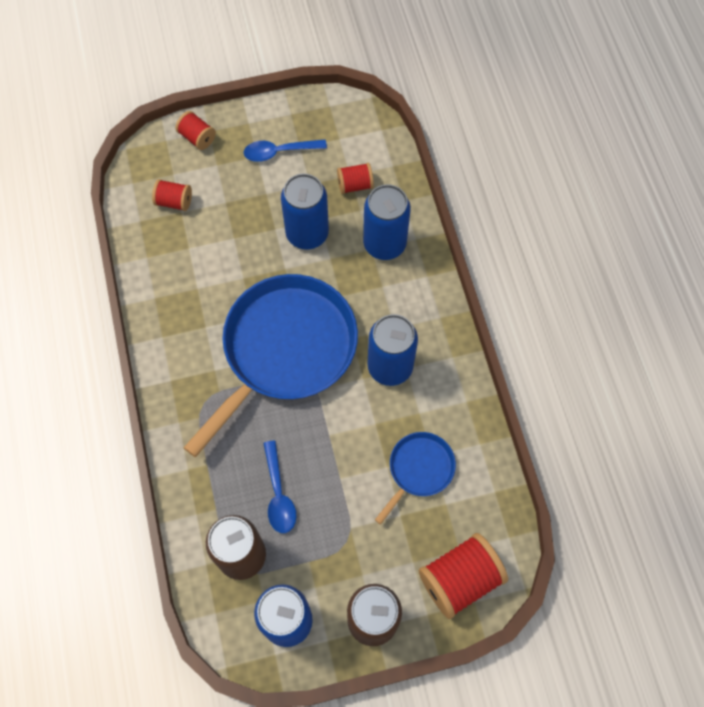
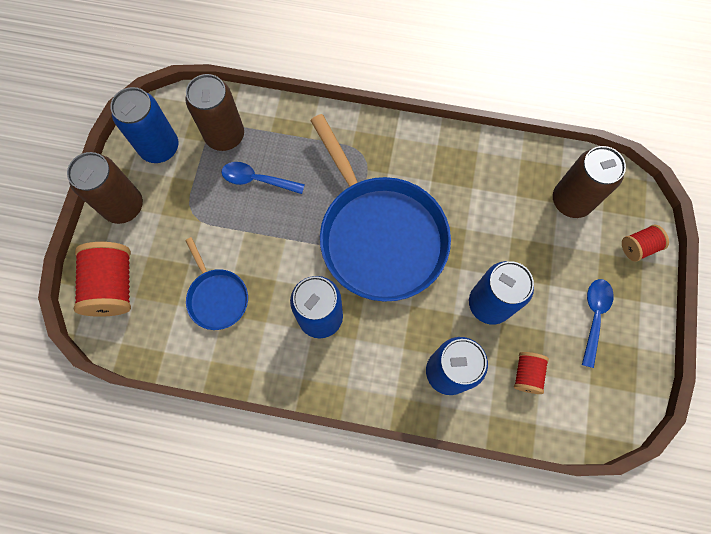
camera: 115 degrees right, 5 degrees up
(174, 202) = (571, 201): red spool -> brown can

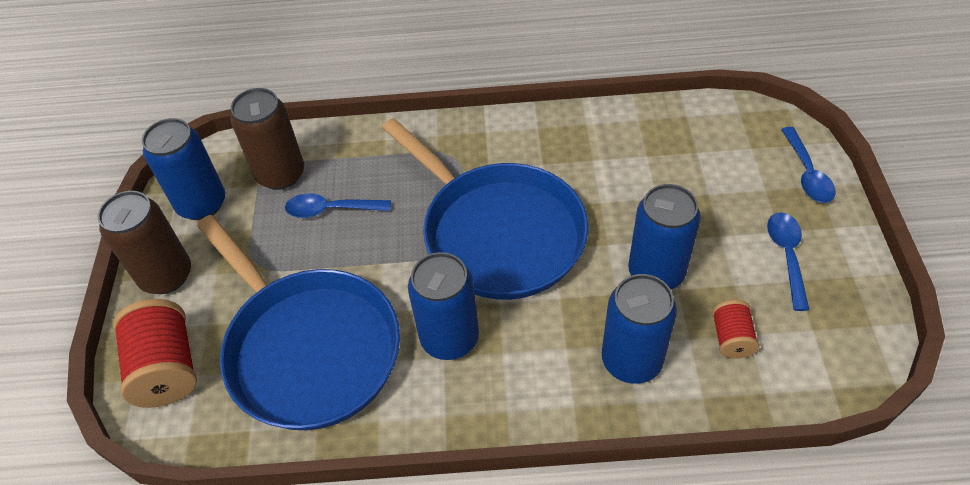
camera: 10 degrees left, 20 degrees down
(217, 297) = (309, 348): blue pan -> blue pan, size x2.13
(571, 201) = (711, 147): brown can -> none
(638, 247) = (807, 173): red spool -> blue spoon

